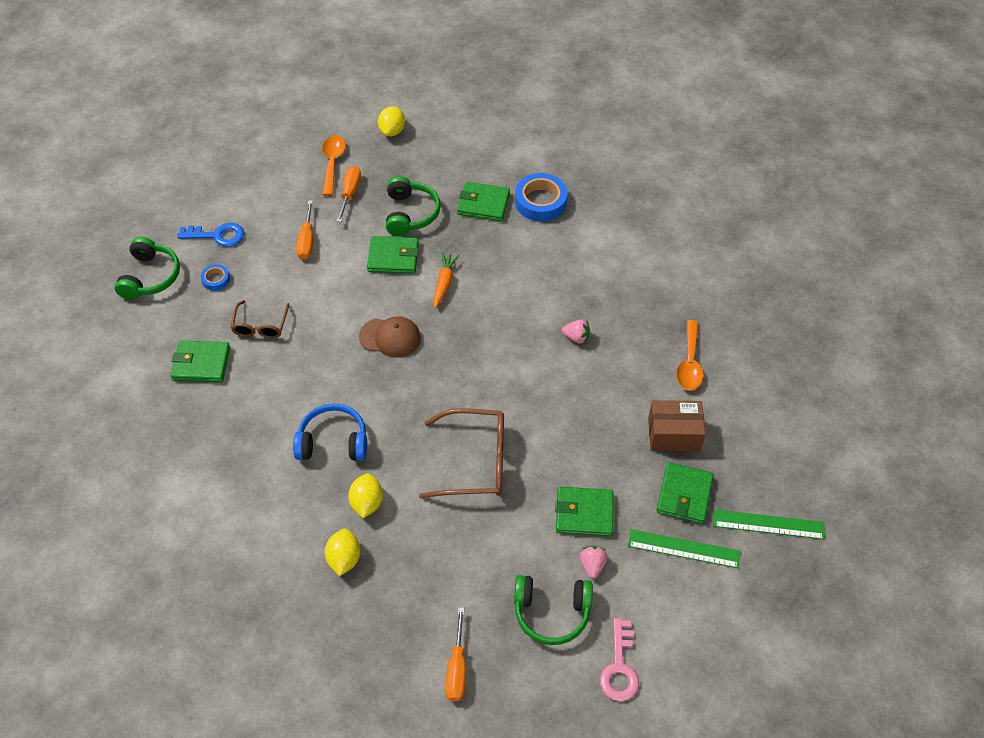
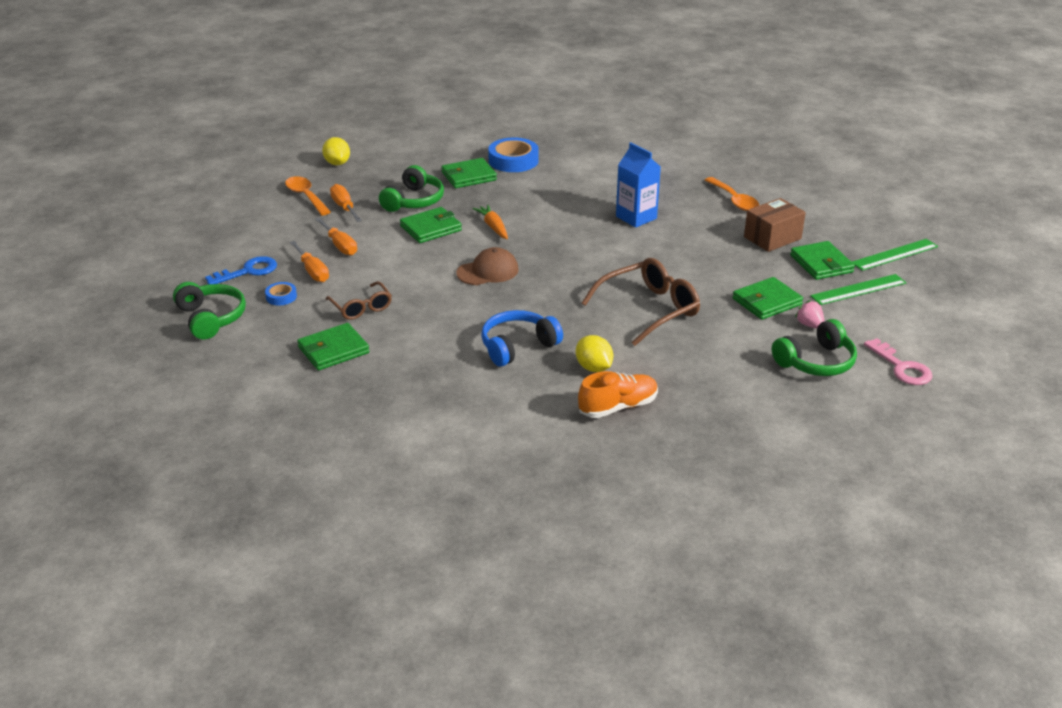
camera: 35 degrees left, 20 degrees down
(344, 559) = (618, 407): yellow lemon -> orange shoe
(410, 214) = (413, 201): green headphones -> green headphones turned 60 degrees clockwise
(457, 667) = (790, 424): orange screwdriver -> orange screwdriver (312, 271)
(576, 337) = (636, 217): pink strawberry -> blue carton

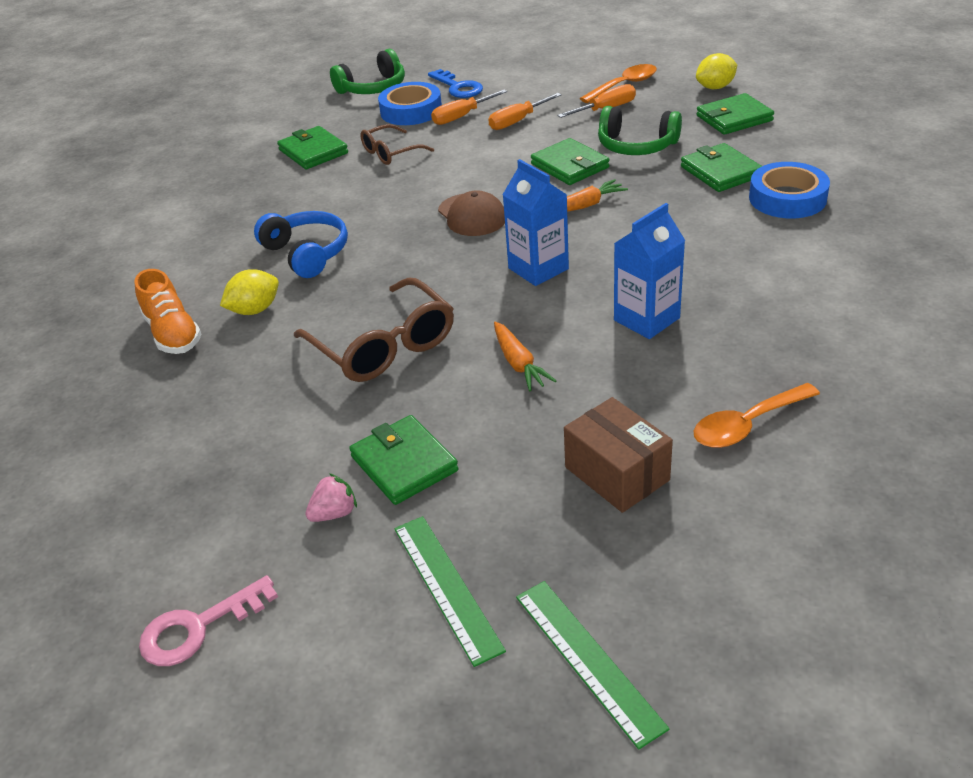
camera: 90 degrees right, 5 degrees up
(281, 297) = (411, 111): blue tape -> blue tape, size x1.98
(570, 249) = (538, 269): none -> blue carton
(675, 261) = (519, 363): none -> orange carrot
(816, 362) = (232, 516): green headphones -> none
(821, 264) = (533, 538): green wallet -> green wallet (734, 118)

